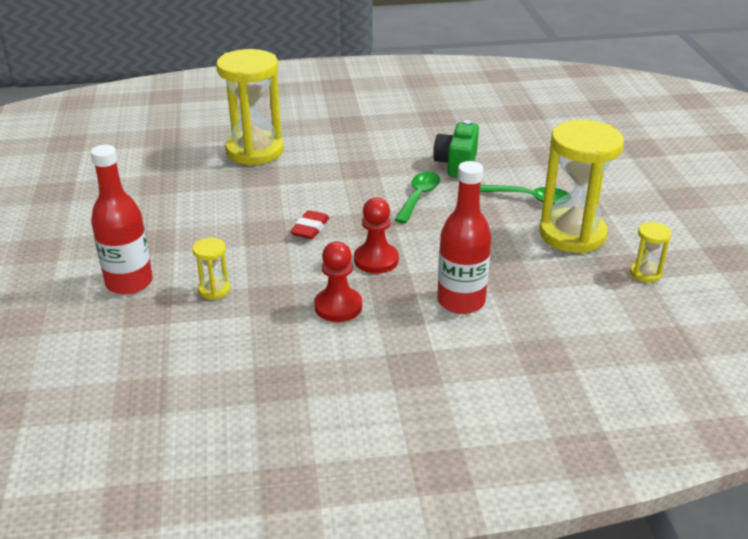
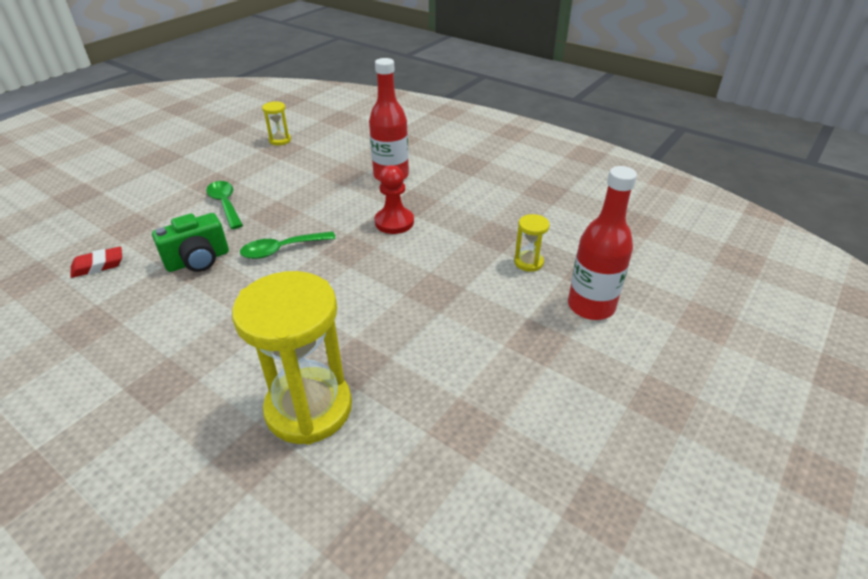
camera: 135 degrees left, 5 degrees up
(310, 228) = (398, 271): red eraser -> red eraser (98, 265)
(338, 306) = (461, 208): red pawn -> none
(572, 234) = (261, 173): yellow hourglass -> none

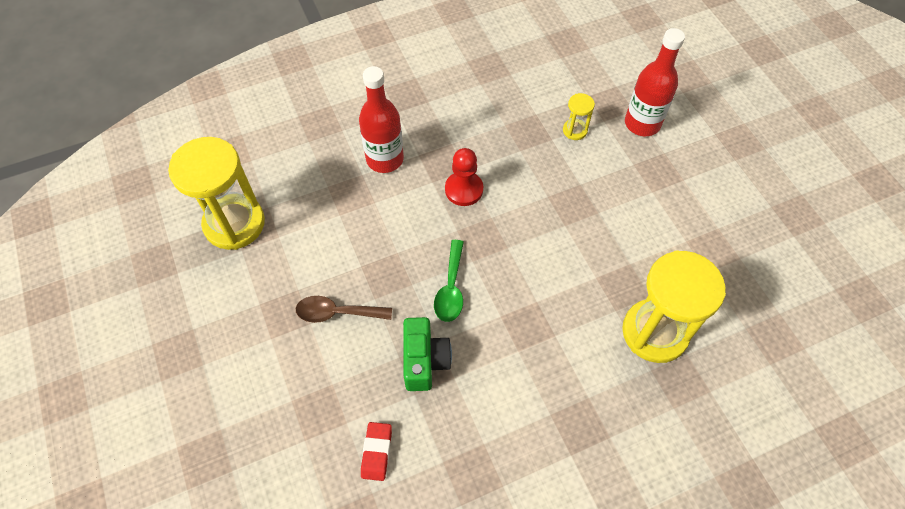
camera: 60 degrees left, 20 degrees up
(225, 204) = (337, 313): green spoon -> brown spoon
(280, 140) = (234, 224): yellow hourglass -> yellow hourglass, size x2.27

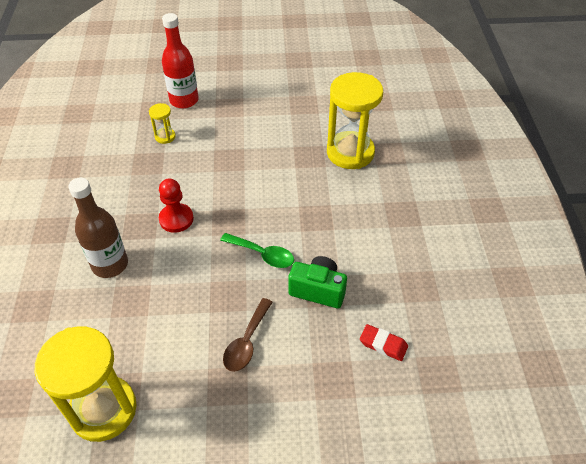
camera: 70 degrees left, 10 degrees down
(385, 159) = (110, 264): red bottle -> brown bottle

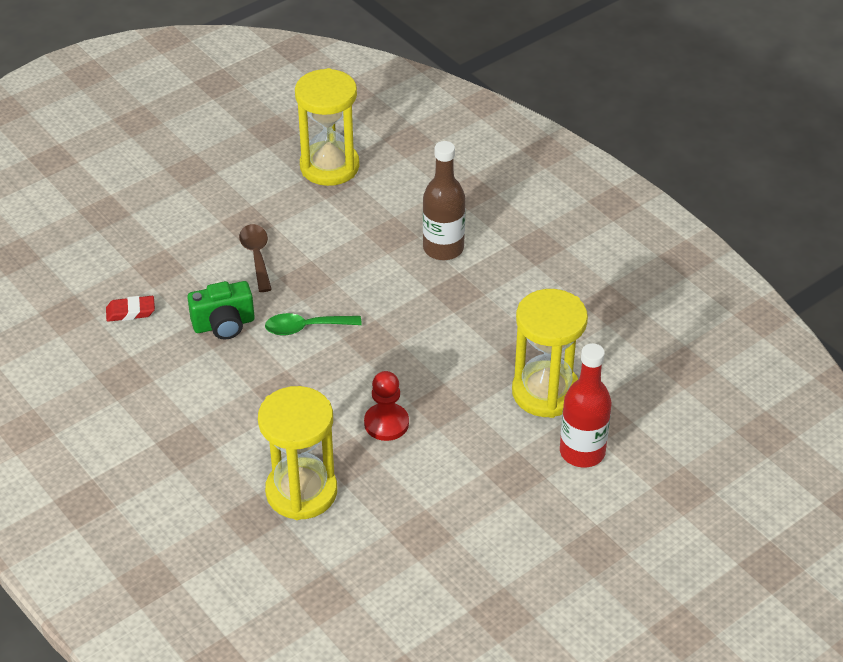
camera: 145 degrees right, 5 degrees down
(165, 137) = (545, 392): yellow hourglass -> yellow hourglass, size x2.27
(176, 219) = (427, 315): red pawn -> red pawn (386, 423)

